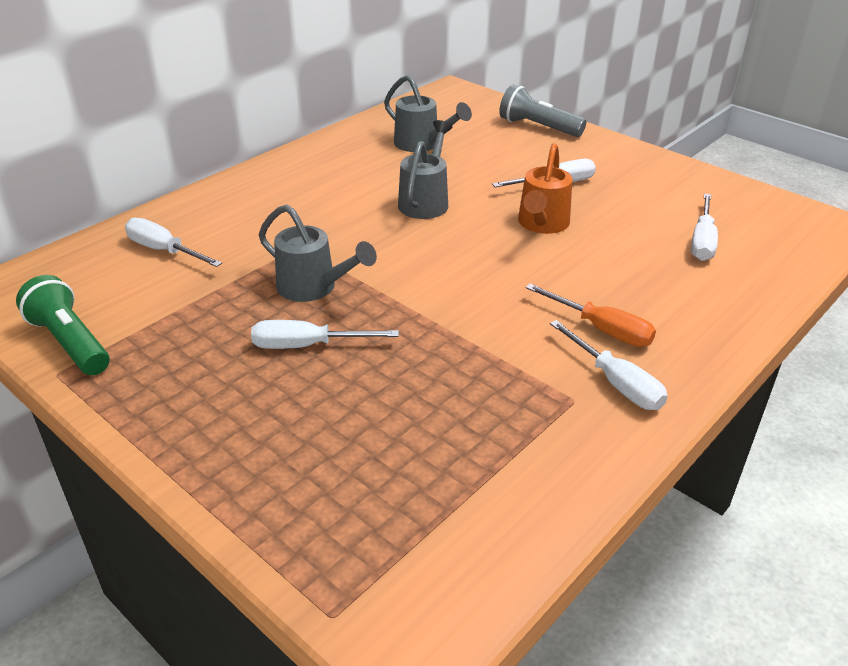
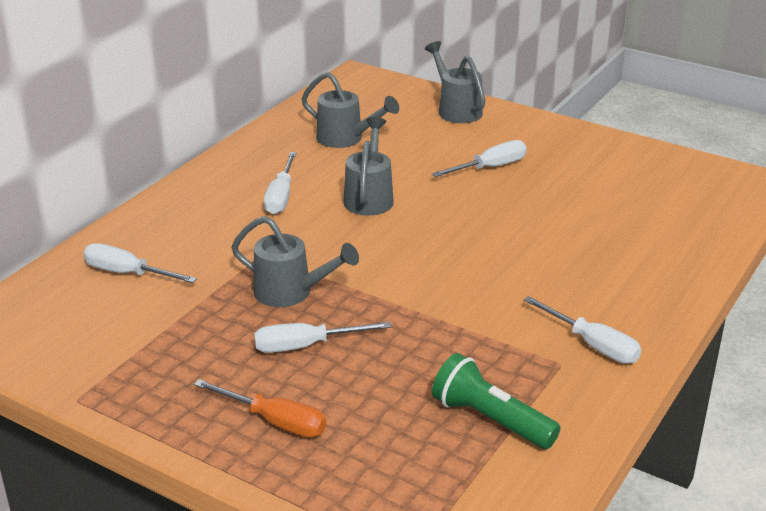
camera: 10 degrees left, 5 degrees down
(70, 342) = (76, 370): green flashlight -> green flashlight (490, 419)
(538, 127) = (456, 110): grey flashlight -> grey watering can
(542, 224) = (488, 209): orange watering can -> none
(601, 329) = (568, 300): orange screwdriver -> orange screwdriver (275, 421)
(702, 241) = (640, 209): white screwdriver -> white screwdriver (281, 196)

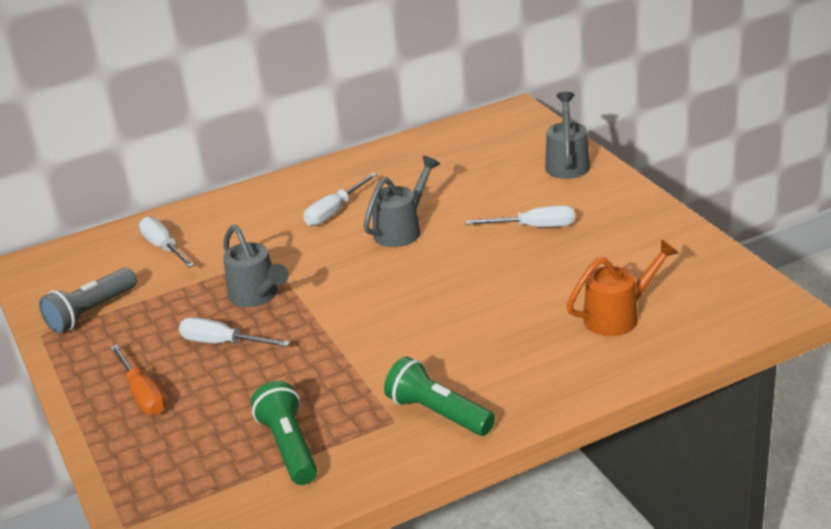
camera: 35 degrees right, 0 degrees up
(113, 359) = (90, 312): none -> grey flashlight
(345, 139) = (440, 170): grey watering can -> none
(592, 345) = (438, 413): white screwdriver -> green flashlight
(646, 221) = (618, 316): none -> orange watering can

